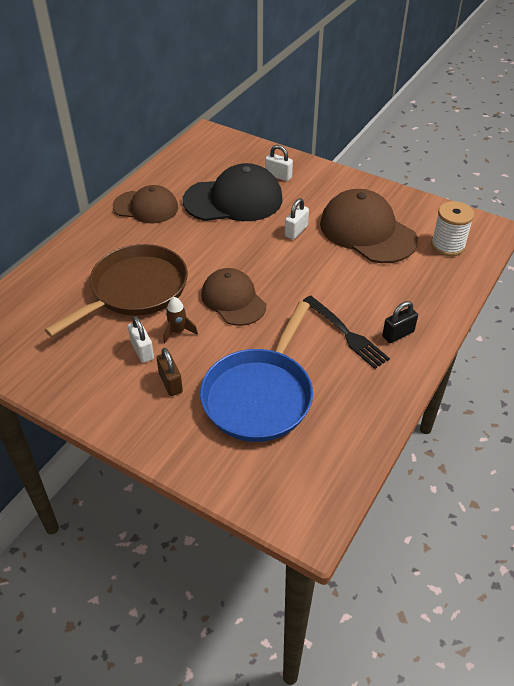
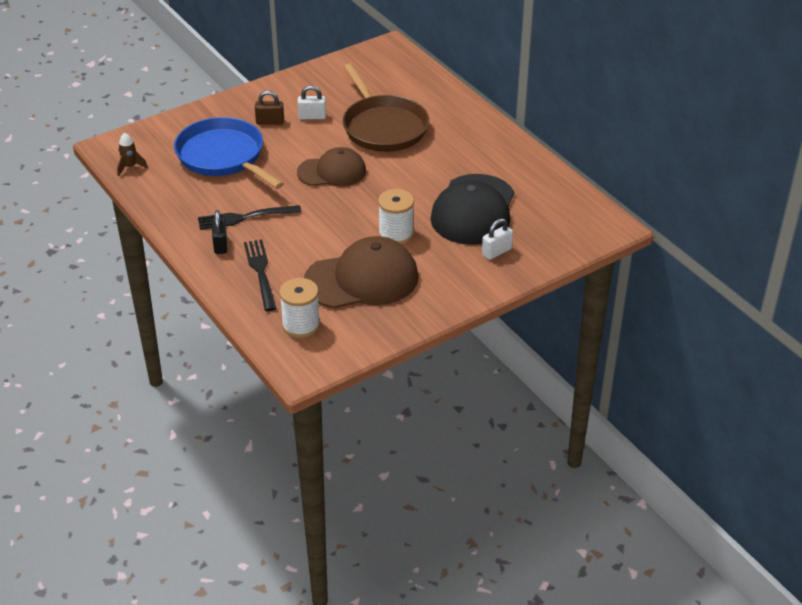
camera: 115 degrees right, 5 degrees down
(146, 207) = (497, 156): brown cap -> none
(178, 331) = (318, 136): brown rocket -> brown rocket (130, 167)
(296, 231) = (396, 234): white padlock -> white spool
(410, 292) = (260, 272): none -> black fork

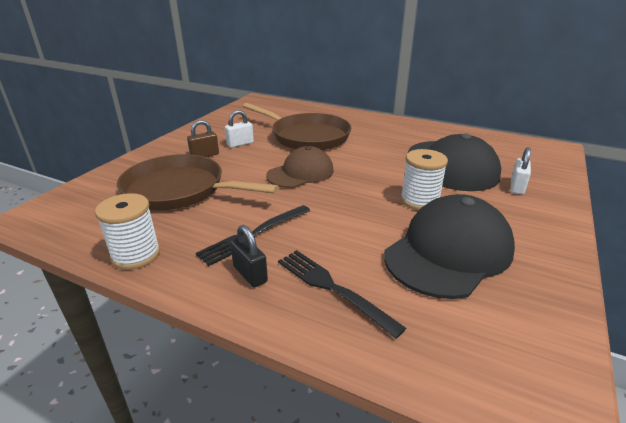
camera: 30 degrees left, 10 degrees down
(130, 167) = (68, 228): brown rocket -> none
(223, 156) = (179, 190): blue pan -> brown pan
(301, 325) = (460, 338): white spool -> white spool (136, 255)
(362, 279) = (449, 252): brown cap -> black cap

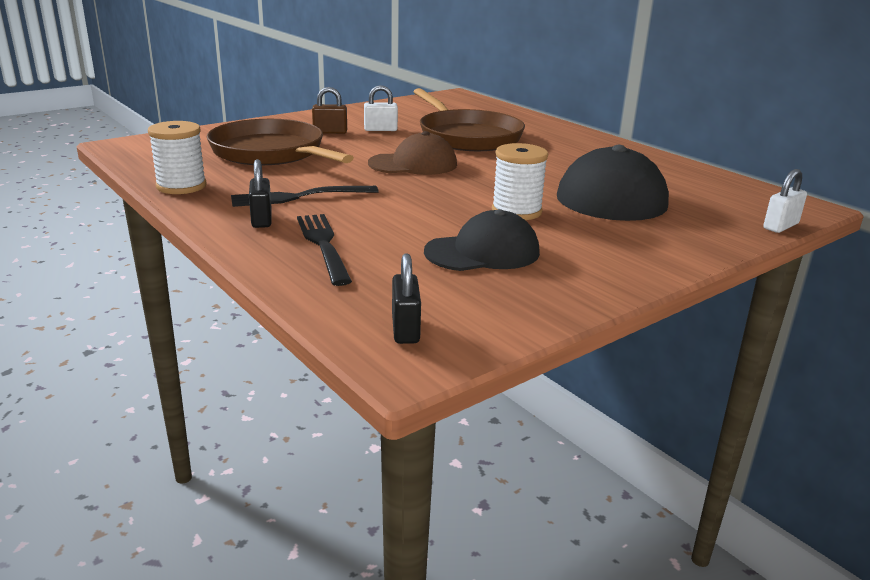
camera: 25 degrees right, 5 degrees down
(449, 252) = (483, 252): black cap -> black cap, size x0.65
(505, 371) = (405, 329): none -> black padlock
(517, 187) = (667, 227): white padlock -> white padlock (780, 226)

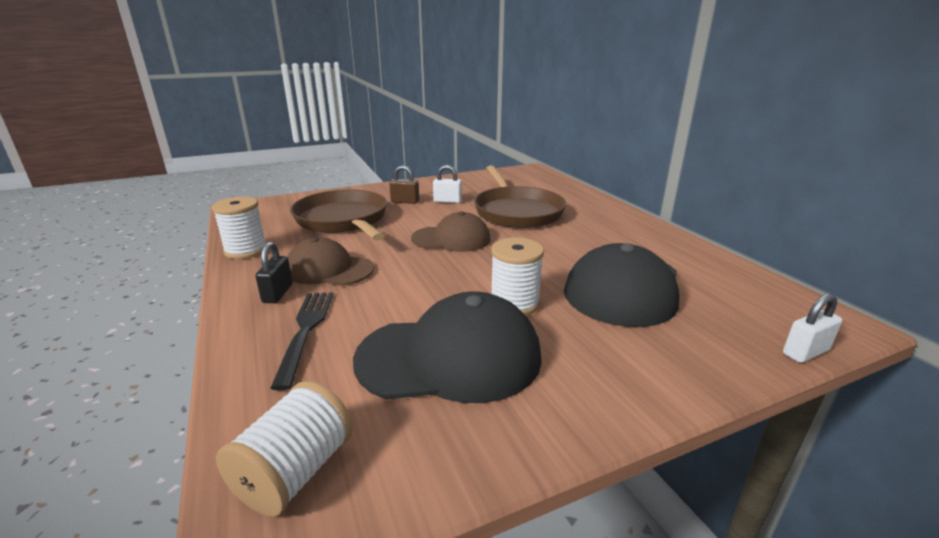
camera: 15 degrees right, 0 degrees up
(299, 197) = (329, 269): black fork -> brown cap
(405, 329) = (295, 472): black padlock -> white spool
(483, 252) = (450, 357): black cap -> black cap, size x1.53

